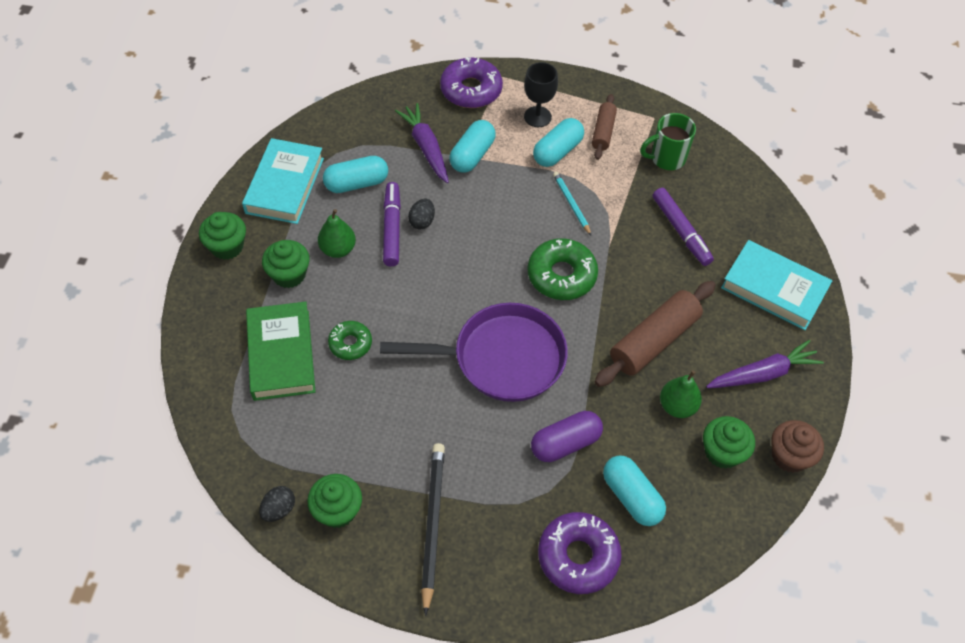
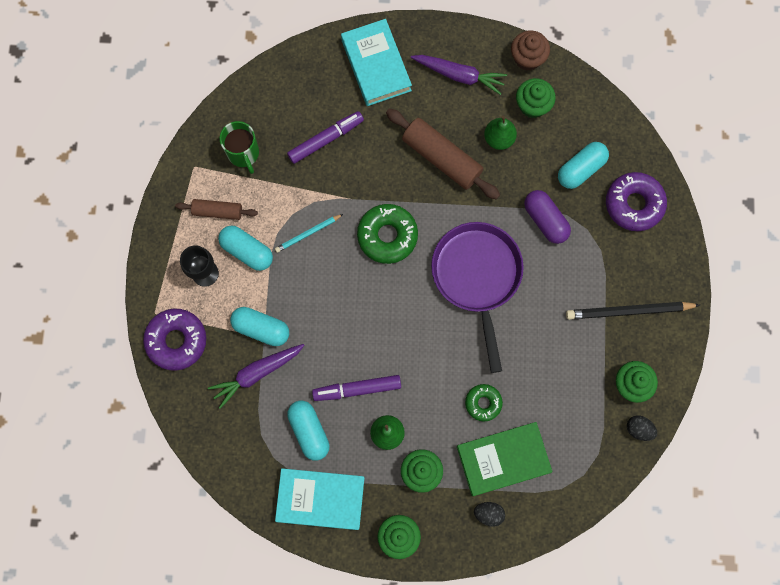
camera: 95 degrees left, 20 degrees up
(422, 221) = (345, 363): black egg -> black egg (488, 513)
(763, 374) = (459, 75): purple carrot -> purple carrot turned 135 degrees clockwise
(774, 289) = (376, 65): turquoise book -> turquoise book turned 45 degrees counterclockwise

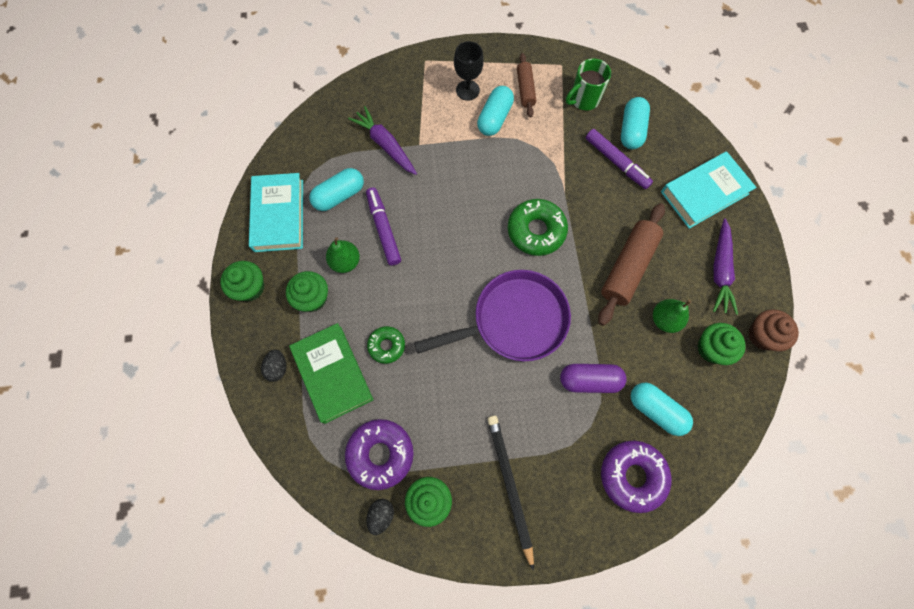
camera: 80 degrees right, 5 degrees down
(176, 341) = (404, 80): purple donut -> purple donut (380, 454)
(261, 328) = (426, 141): turquoise capsule -> turquoise capsule (631, 130)
(308, 233) = (522, 163): turquoise pencil -> none
(545, 220) = (589, 380): purple capsule -> purple capsule turned 45 degrees clockwise

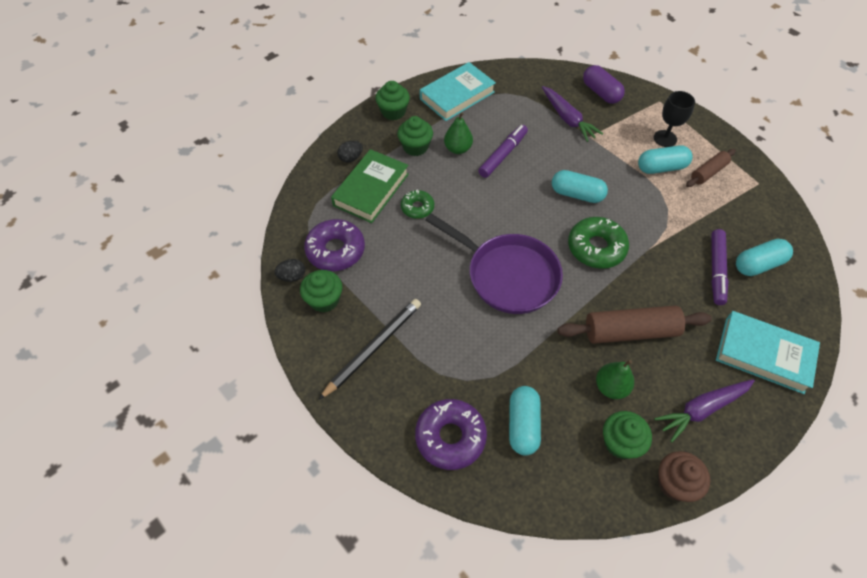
camera: 55 degrees right, 15 degrees down
(339, 195) = (503, 117): turquoise capsule -> turquoise capsule (577, 194)
(385, 145) = (567, 119): purple carrot -> purple carrot turned 135 degrees clockwise
(583, 99) = (746, 215): green mug -> none
(589, 380) = (505, 357): purple capsule -> purple capsule (601, 93)

